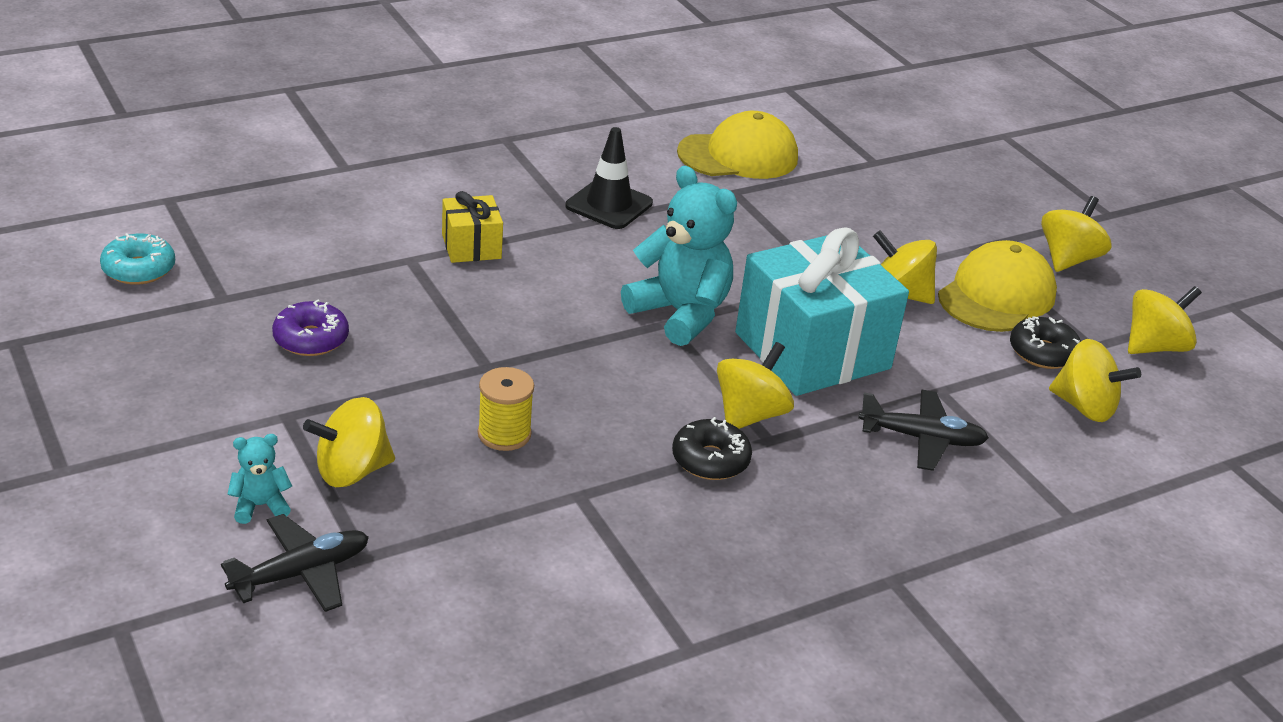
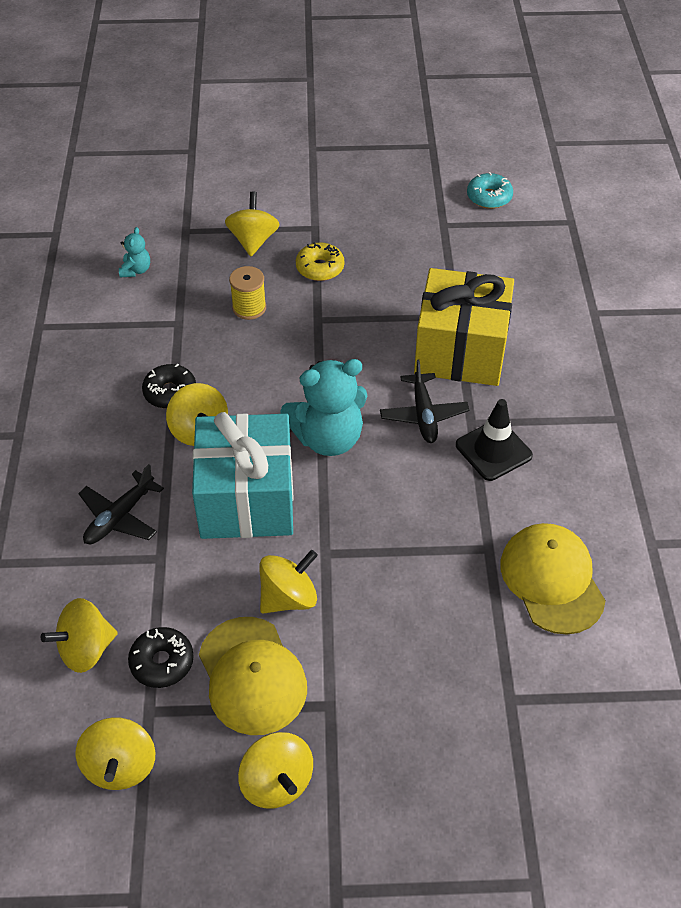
camera: 120 degrees right, 15 degrees up
(260, 506) = (246, 204): turquoise teddy bear -> turquoise teddy bear (136, 270)
(301, 573) = (188, 208): black plane -> black plane (423, 415)
(311, 339) = (383, 251): purple donut -> none
(380, 388) = (320, 268): none -> yellow donut
(471, 246) = (460, 351): yellow gift -> yellow gift, size x2.10
(738, 155) = (552, 580): yellow cap -> yellow cap turned 150 degrees clockwise

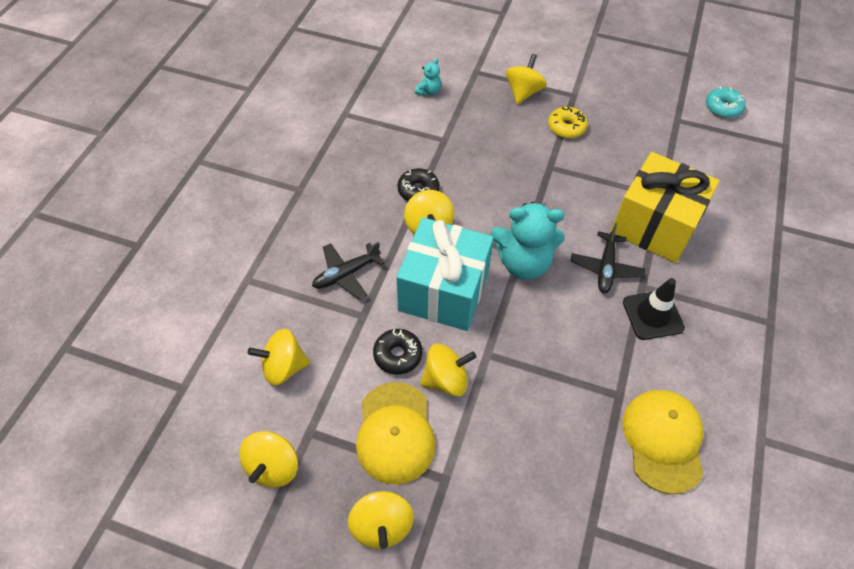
camera: 20 degrees right, 5 degrees up
(162, 662) = (333, 397): black donut -> black donut (397, 355)
(249, 308) = (501, 143): yellow spool -> none

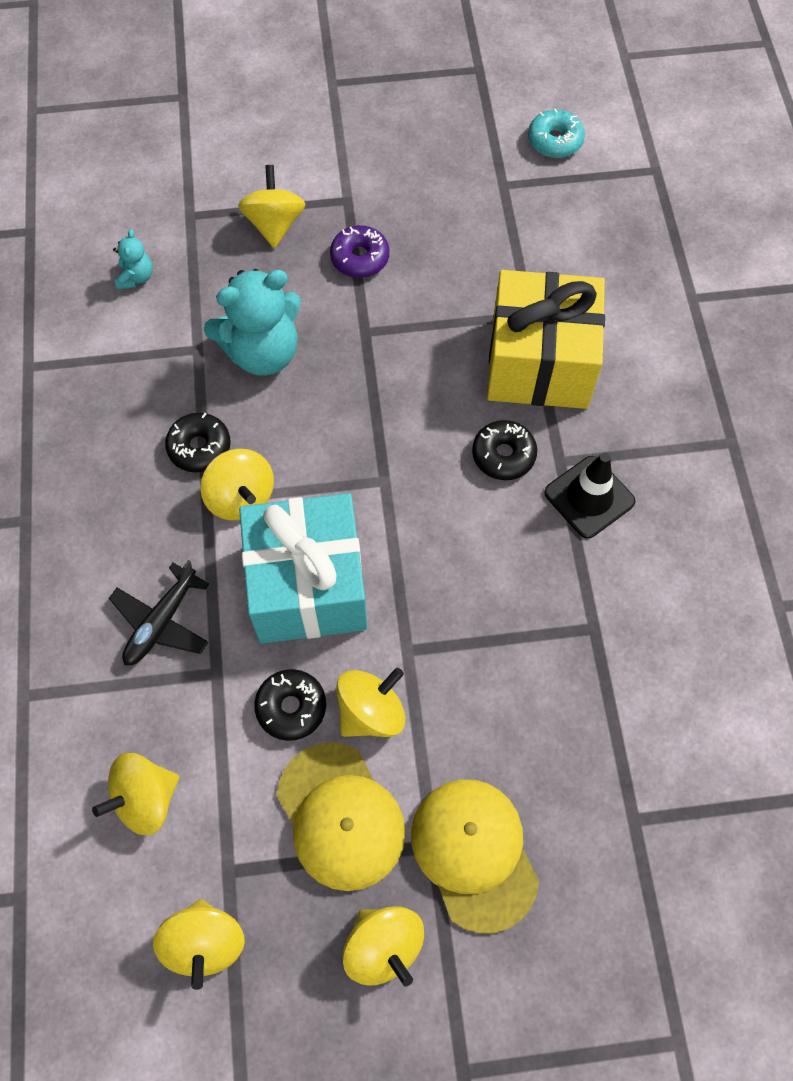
camera: 25 degrees left, 10 degrees up
(523, 263) = (394, 496): turquoise teddy bear -> turquoise teddy bear (262, 352)
(566, 127) = (360, 258): yellow donut -> purple donut
(606, 268) = (503, 455): black plane -> black donut
(663, 440) = (669, 663): yellow cap -> yellow cap (474, 853)

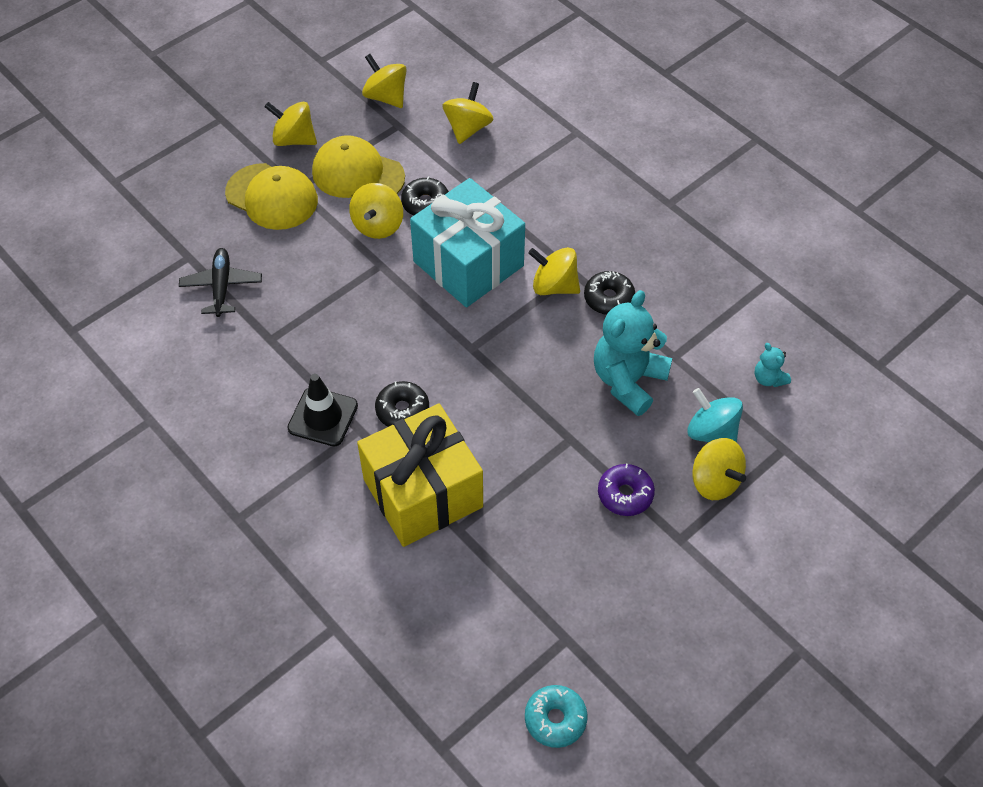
camera: 145 degrees right, 10 degrees down
(161, 622) = (537, 200): black plane -> black plane (221, 286)
(235, 263) = (711, 432): none -> turquoise spinning top

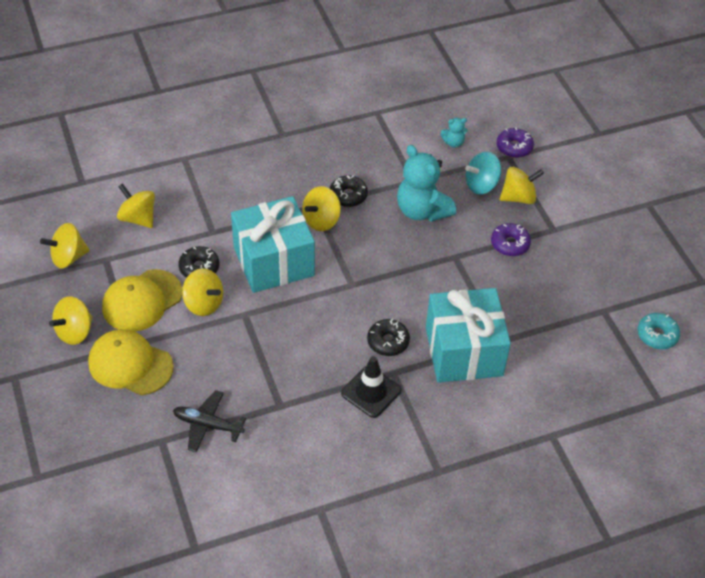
camera: 70 degrees left, 5 degrees down
(272, 197) = (130, 364): yellow cap -> yellow cap turned 120 degrees counterclockwise
(423, 493) = (463, 351): yellow gift -> turquoise gift
(805, 450) = (514, 147): none -> purple donut

